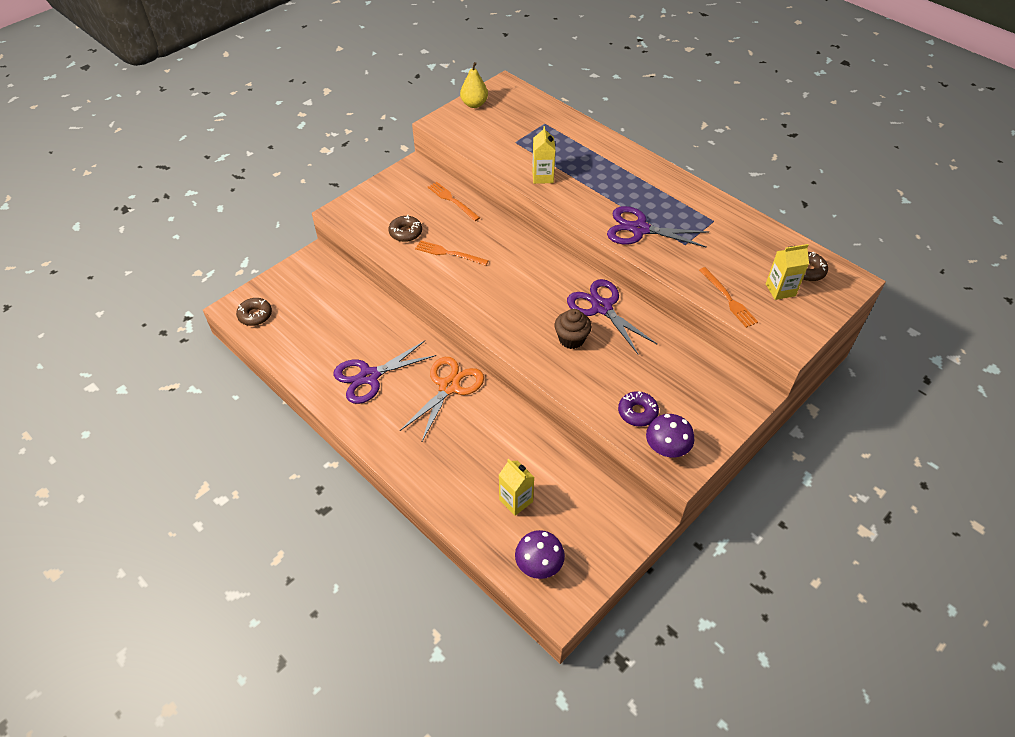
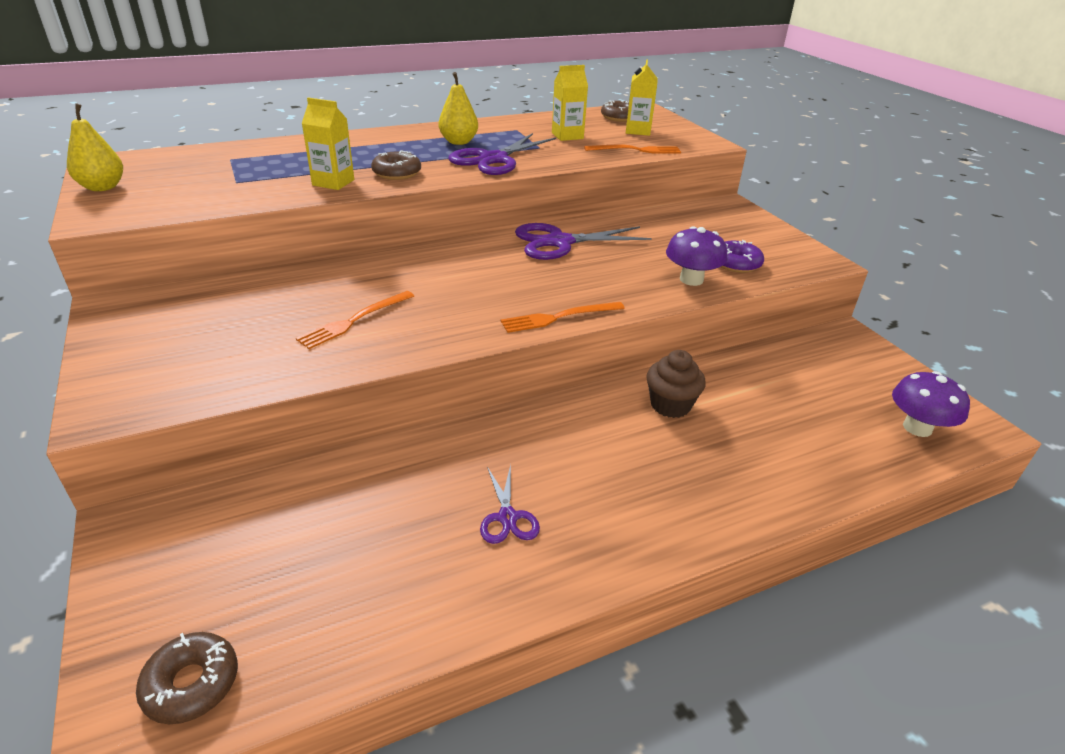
camera: 70 degrees left, 15 degrees down
(369, 376) = (507, 517): purple scissors -> purple scissors, size x0.53
(405, 232) = (258, 349): brown donut -> brown donut (397, 173)
(449, 387) = (581, 429): orange scissors -> none
(452, 200) = (241, 291): orange fork -> orange fork (559, 317)
(516, 500) = (810, 420): yellow carton -> yellow carton (567, 136)
(571, 339) = (600, 272): brown cupcake -> brown cupcake (670, 405)
(658, 201) = (458, 142): none -> yellow pear
(666, 448) = (793, 261): purple mushroom -> purple mushroom (691, 279)

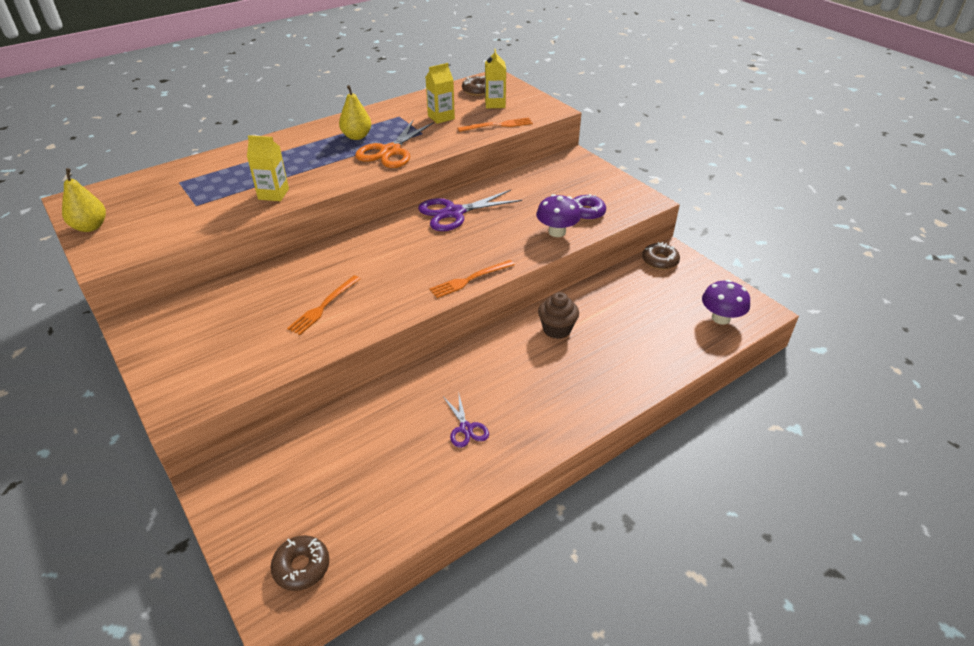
camera: 10 degrees left, 5 degrees up
(397, 173) = (319, 177): brown donut -> brown donut (660, 261)
(494, 159) = (390, 151): purple scissors -> orange scissors

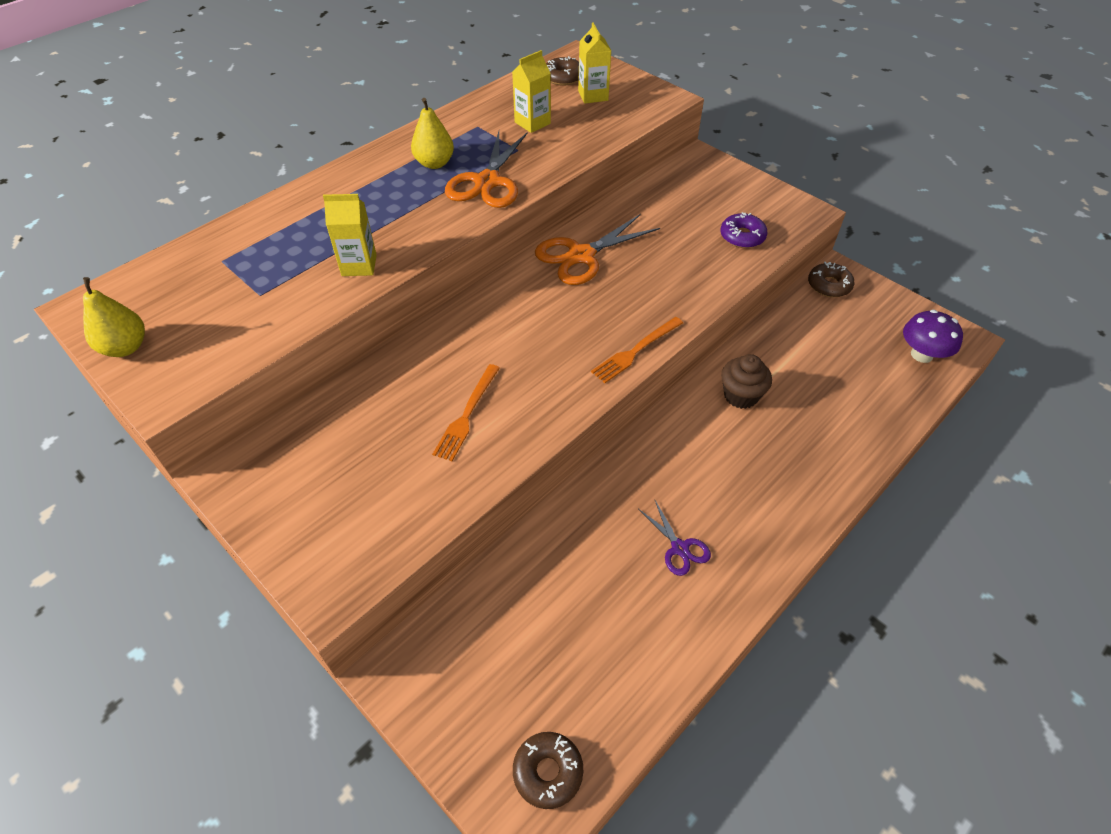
camera: 10 degrees left, 10 degrees up
(454, 213) = (581, 255): purple scissors -> orange scissors
(498, 125) = (609, 128): orange fork -> none
(557, 232) = (716, 269): purple mushroom -> none

